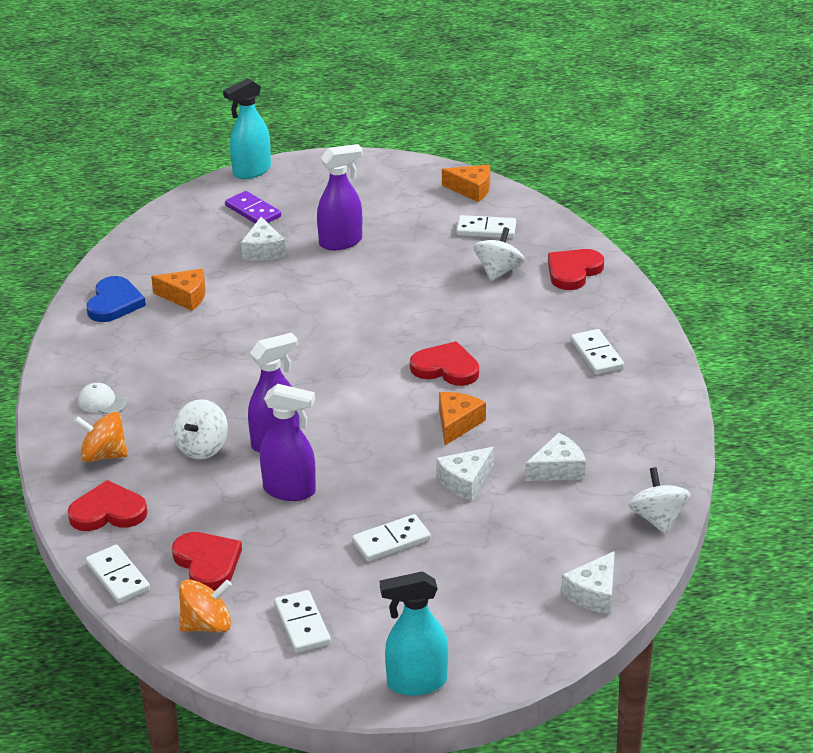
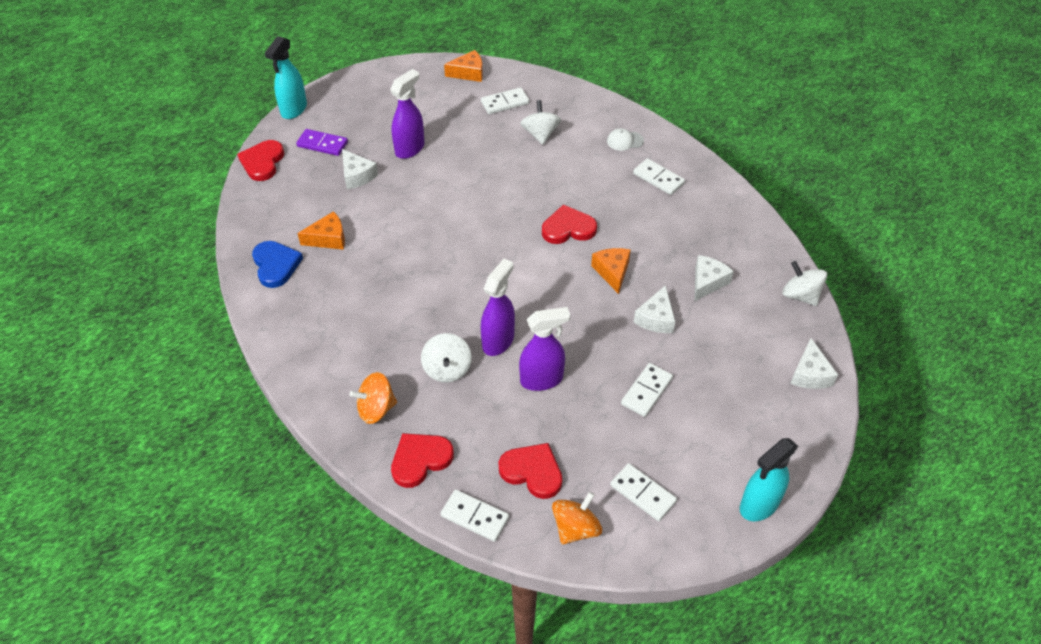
camera: 30 degrees left, 15 degrees up
(102, 402) = (337, 360): white cap -> white cap (625, 141)
(573, 271) = (590, 117): red heart -> red heart (262, 162)

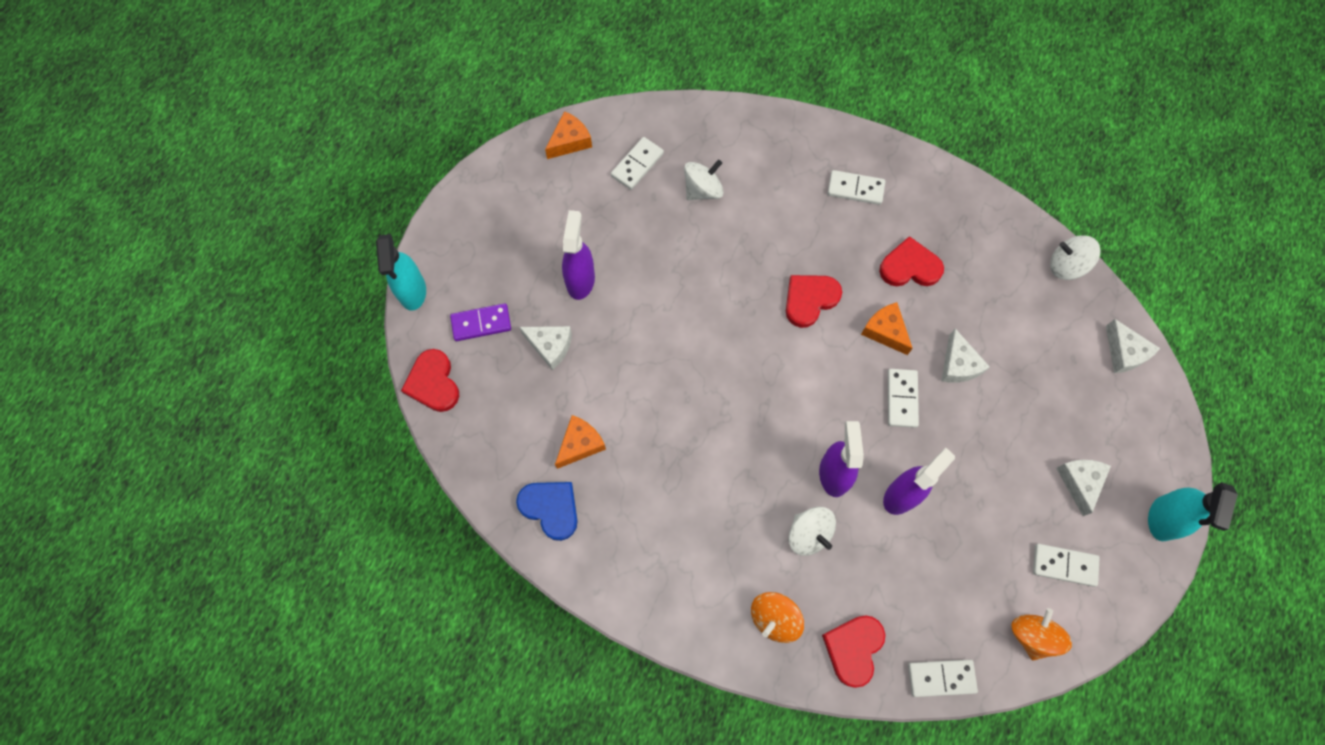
camera: 30 degrees left, 20 degrees up
(532, 472) = (959, 600): red heart -> red heart (910, 267)
(540, 134) = (702, 190): white spinning top -> white spinning top turned 90 degrees clockwise
(625, 141) = (792, 155): white cap -> none
(646, 391) = (1000, 453): white domino -> white domino (901, 399)
(707, 282) = (977, 295): white cheese -> white cheese (1079, 482)

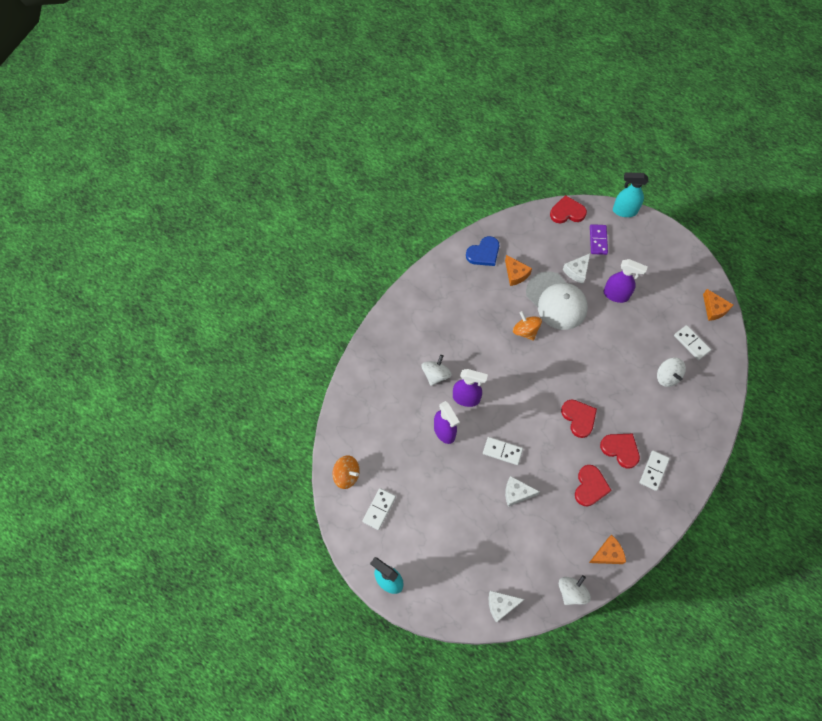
camera: 105 degrees right, 5 degrees down
(615, 368) = (556, 301): none -> white cap
(774, 618) = (396, 345): orange spinning top -> orange spinning top (525, 331)
(808, 534) = (436, 375): white spinning top -> white spinning top turned 135 degrees clockwise
(853, 649) = (369, 379): red heart -> red heart (620, 449)
(885, 331) = (548, 456): orange cheese -> orange cheese (607, 554)
(941, 677) = (340, 418): white domino -> none
(1079, 482) = (424, 539): white cheese -> none

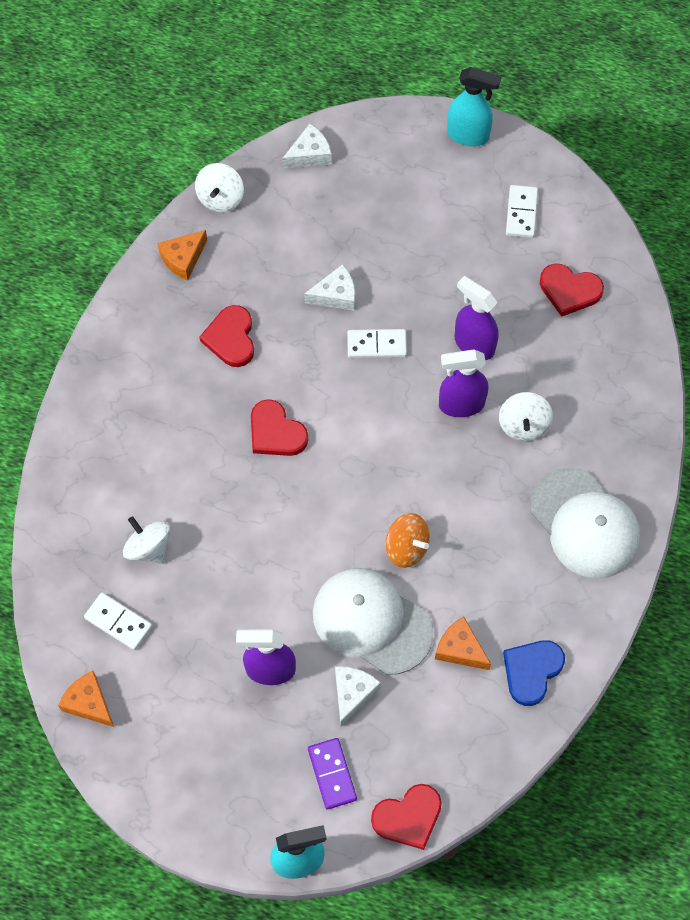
camera: 160 degrees right, 0 degrees up
(347, 475) = (588, 240): orange spinning top -> none
(426, 312) = (584, 524): none -> white cap
(620, 449) = (198, 406): red heart -> red heart (569, 290)
(654, 471) = (140, 391): white domino -> none

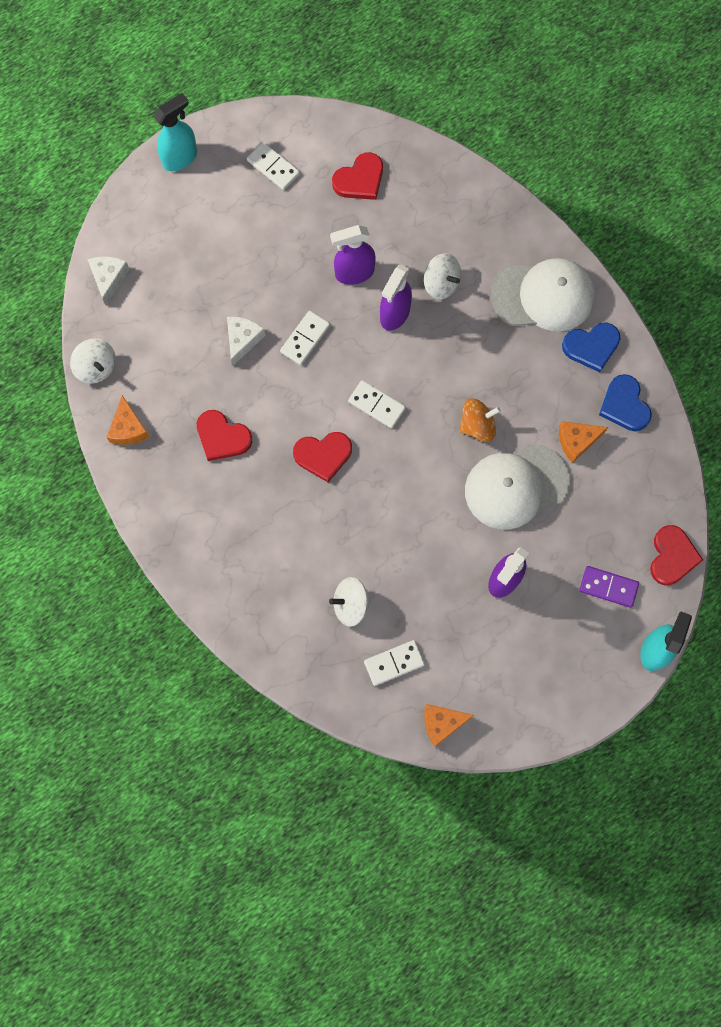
camera: 55 degrees left, 10 degrees up
(352, 693) = (560, 534): white cheese -> none
(359, 446) = (376, 405): none -> white domino
(568, 601) = (591, 347): none -> blue heart

